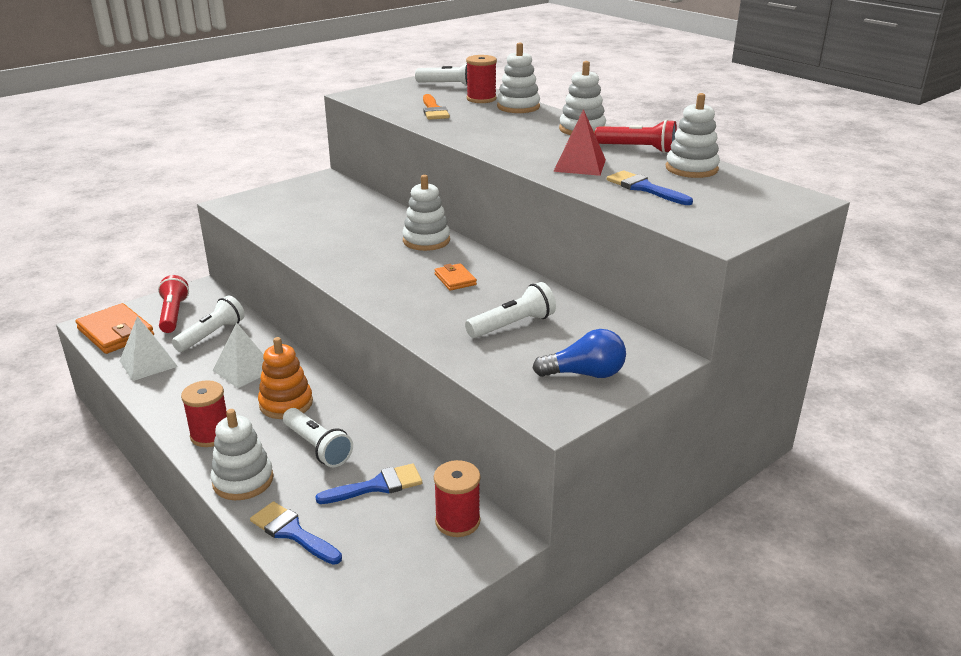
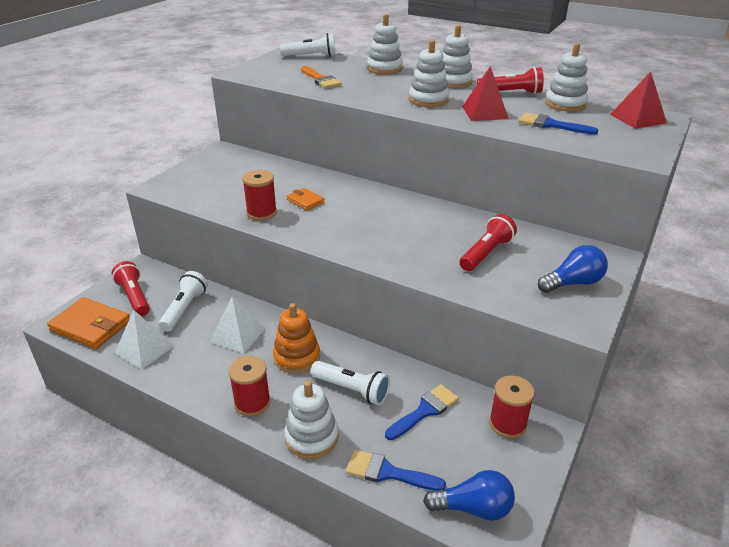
camera: 20 degrees left, 5 degrees up
(353, 589) = (473, 508): none -> blue light bulb
(426, 240) = (357, 192): white stacking toy -> white stacking toy (428, 100)
(455, 279) = (408, 222): orange wallet -> orange wallet (305, 201)
(481, 99) = (348, 65): red spool -> red spool (261, 213)
(512, 325) = (486, 253): white flashlight -> red flashlight
(766, 196) = (638, 118): none -> red pyramid

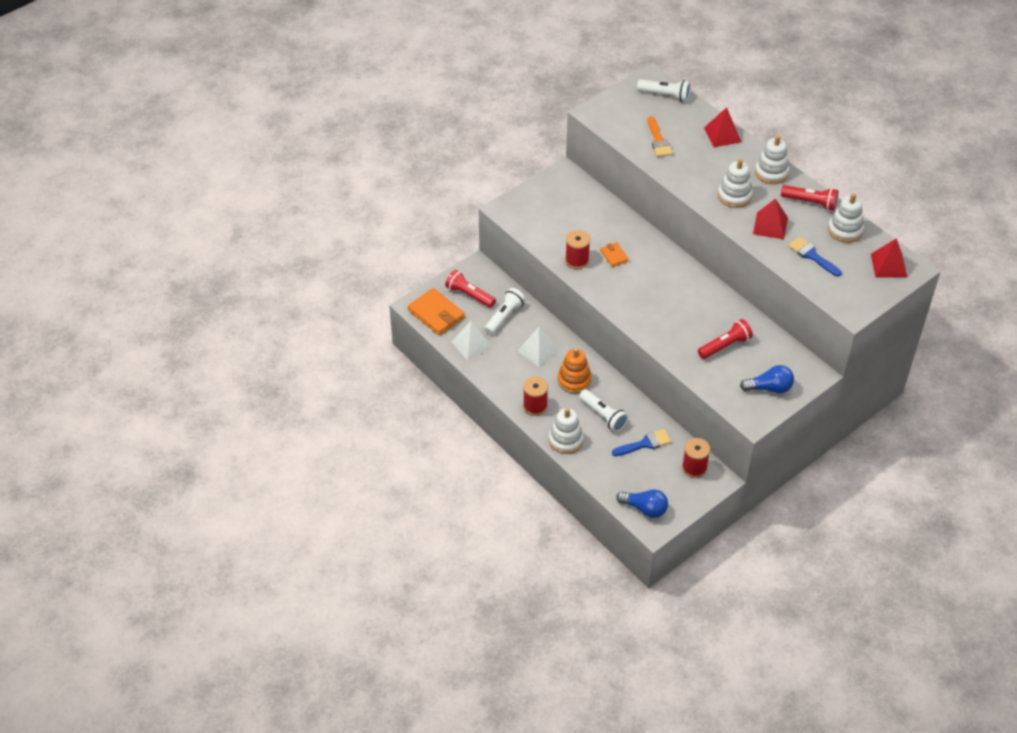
camera: 20 degrees right, 15 degrees up
(134, 297) = (469, 295): red flashlight -> red flashlight turned 45 degrees counterclockwise
(384, 69) = (722, 134): white stacking toy -> red pyramid
(387, 472) = (604, 474): blue brush -> none

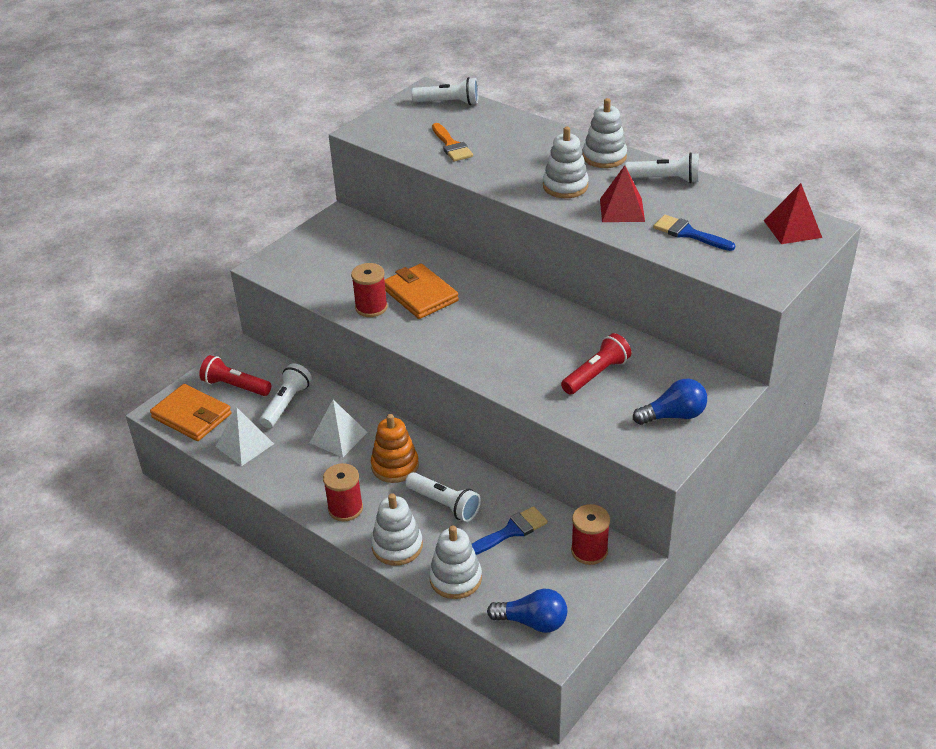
camera: 10 degrees left, 10 degrees down
(614, 256) = (420, 295): orange wallet -> orange wallet, size x1.90
(722, 134) = (530, 129): red pyramid -> none
(810, 202) = (664, 179): red flashlight -> white flashlight
(845, 230) = (720, 201): white stacking toy -> white stacking toy (455, 578)

